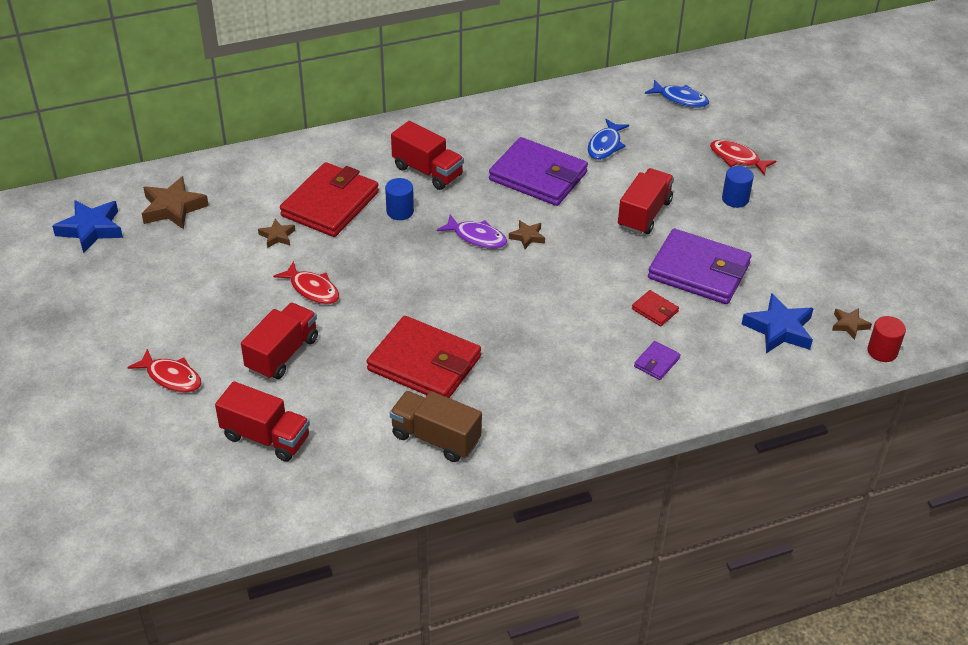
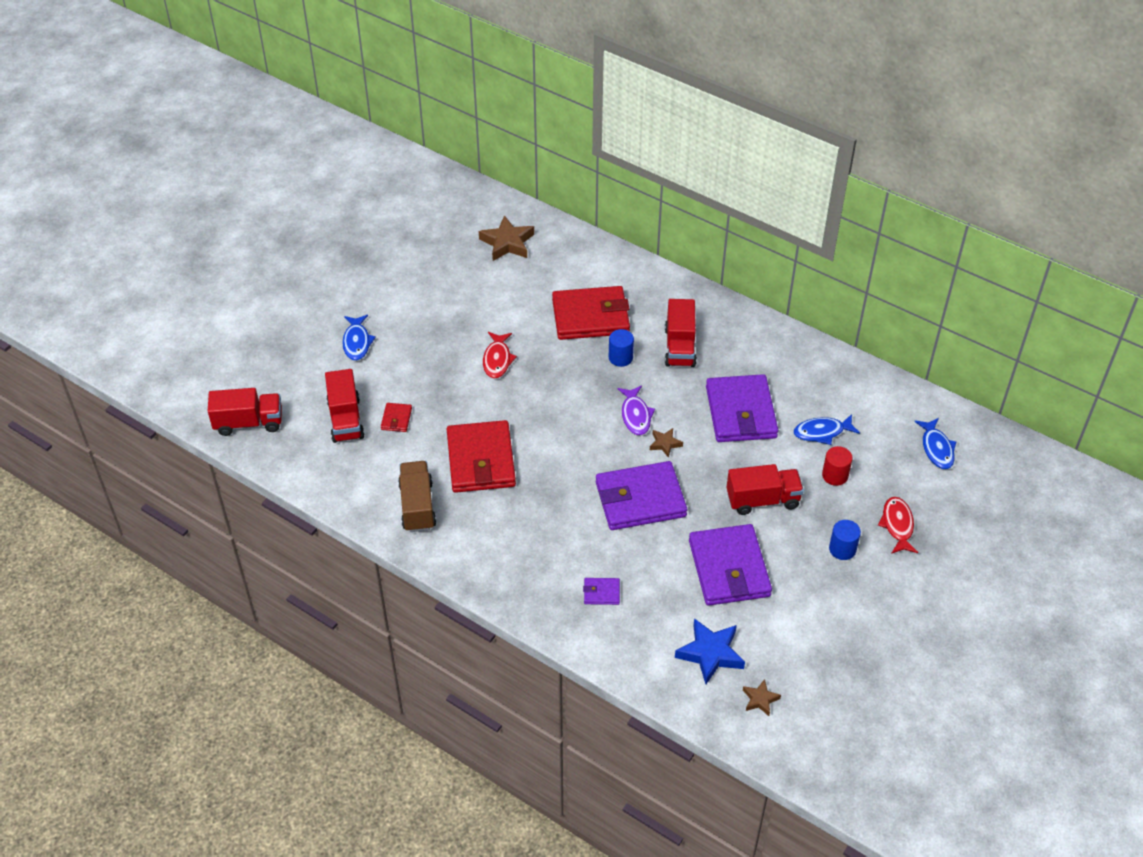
camera: 55 degrees right, 5 degrees up
(91, 229) = (450, 219): blue star -> none
(171, 377) = (357, 342): red fish -> blue fish
(277, 236) = (531, 310): brown star -> none
(282, 354) = (424, 382): red truck -> red truck (249, 423)
(575, 284) = (640, 499): none -> purple wallet
(655, 310) = (657, 563): red wallet -> red wallet (396, 419)
(882, 351) = (749, 736): red cylinder -> red cylinder (835, 475)

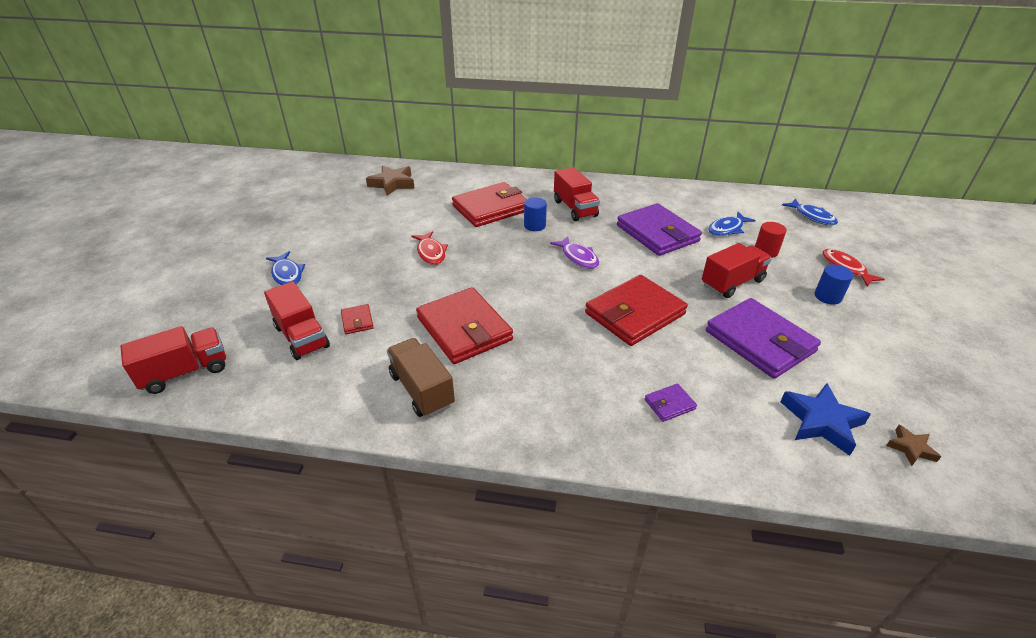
camera: 25 degrees left, 10 degrees down
(640, 499) = (635, 314): purple wallet -> red wallet
(665, 444) = (619, 269): brown star -> none

